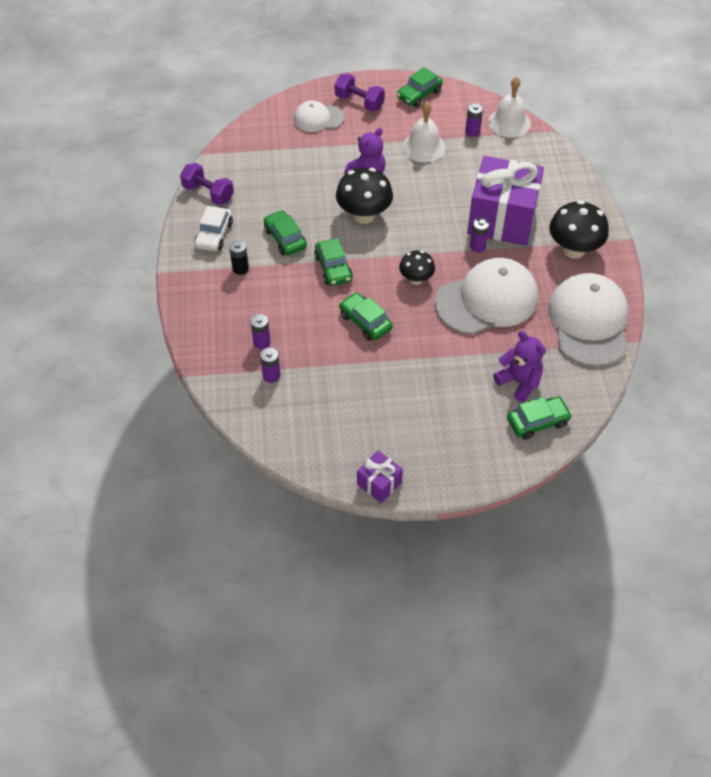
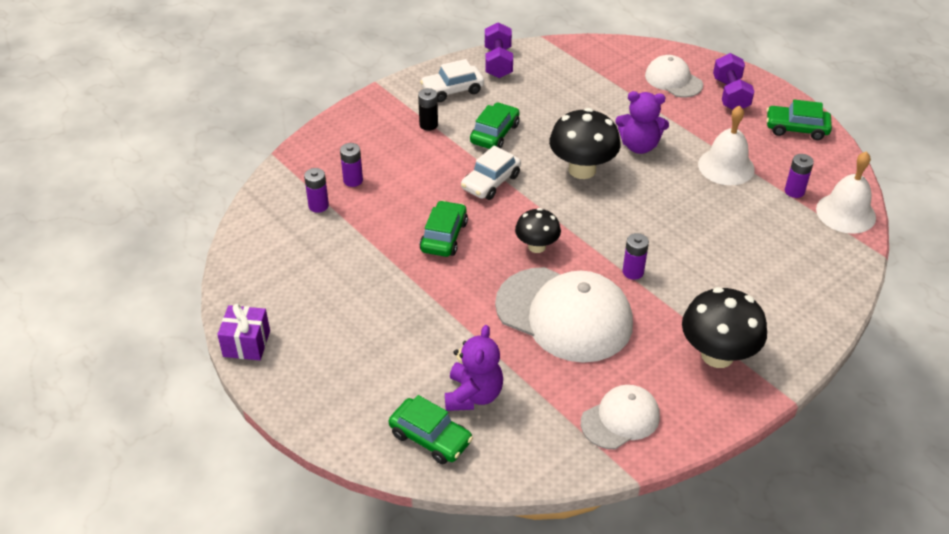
camera: 55 degrees right, 10 degrees down
(333, 268) = (491, 182): green car -> white car
(502, 219) = (694, 273): purple gift -> none
(589, 322) = (620, 419): white cap -> white cap, size x0.54

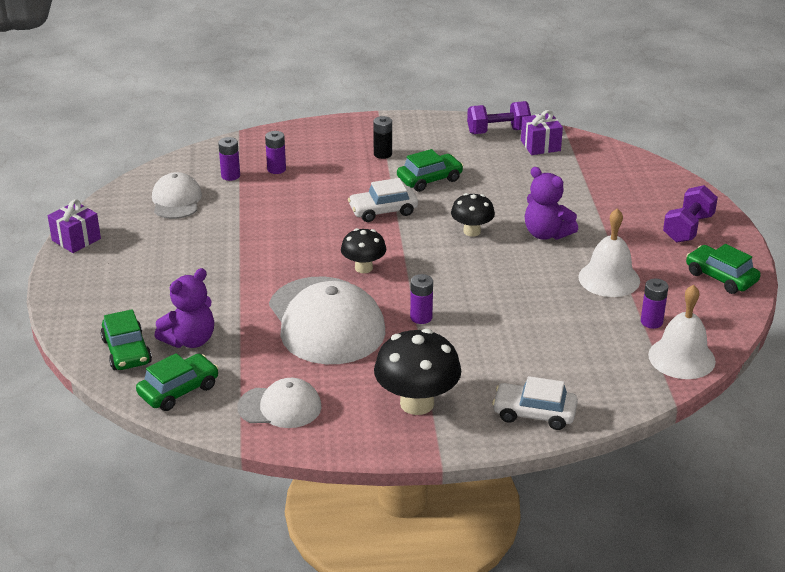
camera: 35 degrees right, 10 degrees down
(444, 236) = (299, 232): green car -> green car (178, 390)
(452, 90) = (433, 137): white car -> white car (534, 413)
(498, 63) = (498, 131): purple dumbbell -> purple dumbbell turned 45 degrees clockwise
(545, 63) = (540, 145): none -> purple gift
(582, 170) = (472, 231): black mushroom -> black mushroom, size x0.60
(673, 80) = (645, 198): white cap -> white cap (176, 200)

